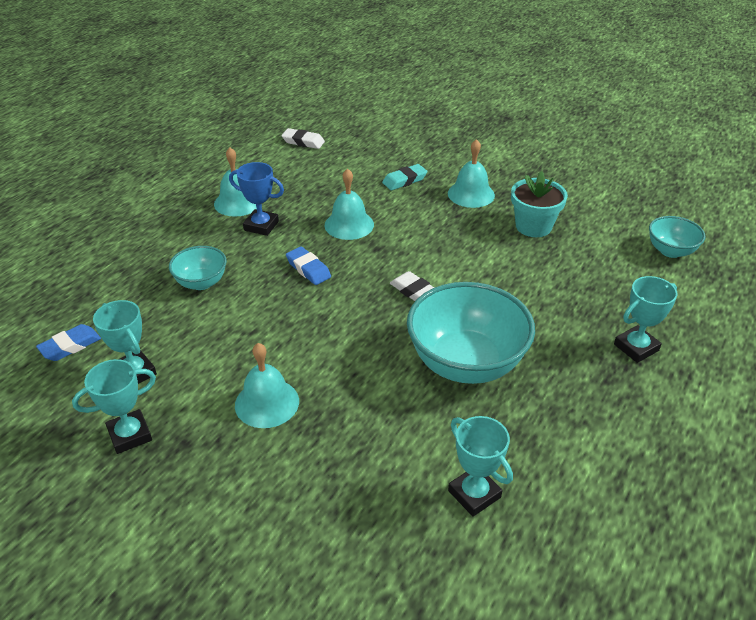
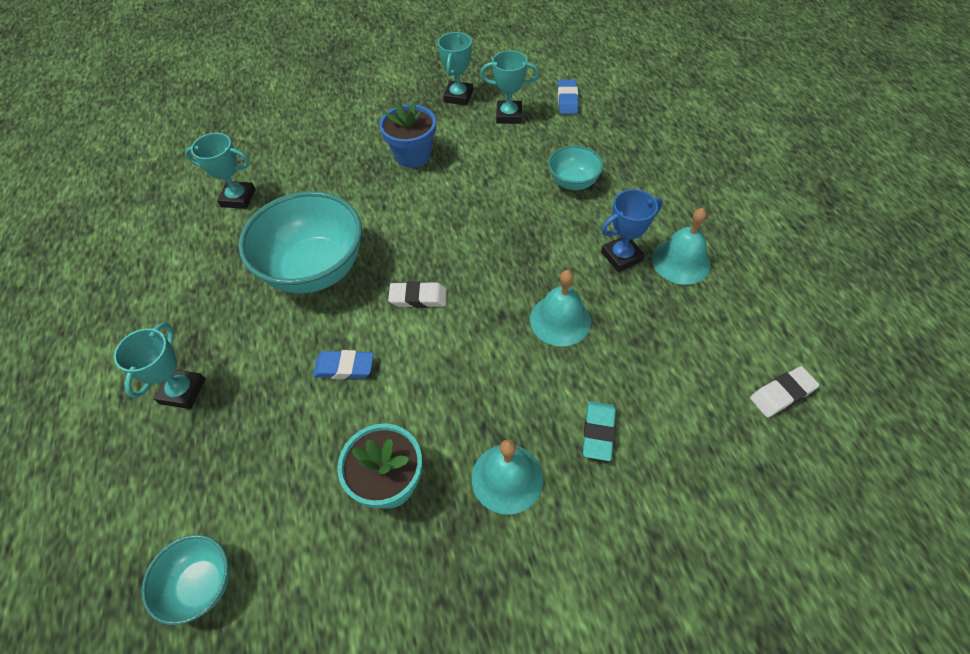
camera: 135 degrees right, 15 degrees up
(267, 403) = (413, 155): turquoise bell -> blue flower pot
(308, 269) = (523, 250): blue eraser -> blue eraser (344, 367)

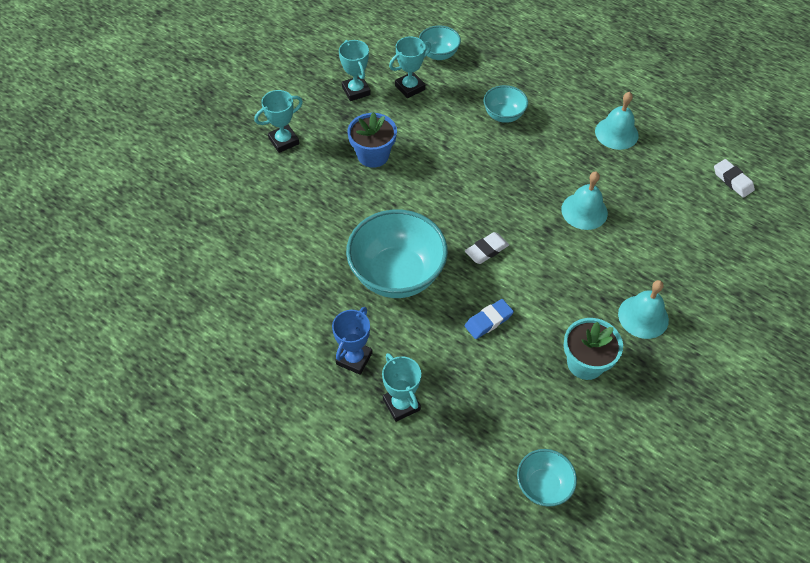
camera: 40 degrees left, 0 degrees up
(238, 198) = (276, 261): turquoise trophy -> turquoise trophy (284, 141)
(567, 100) = (438, 54): blue eraser -> turquoise bowl
(598, 432) = (665, 261): turquoise eraser -> none
(621, 256) = (580, 149): blue trophy -> blue trophy (354, 358)
(781, 394) = (732, 180): white eraser -> white eraser turned 60 degrees counterclockwise

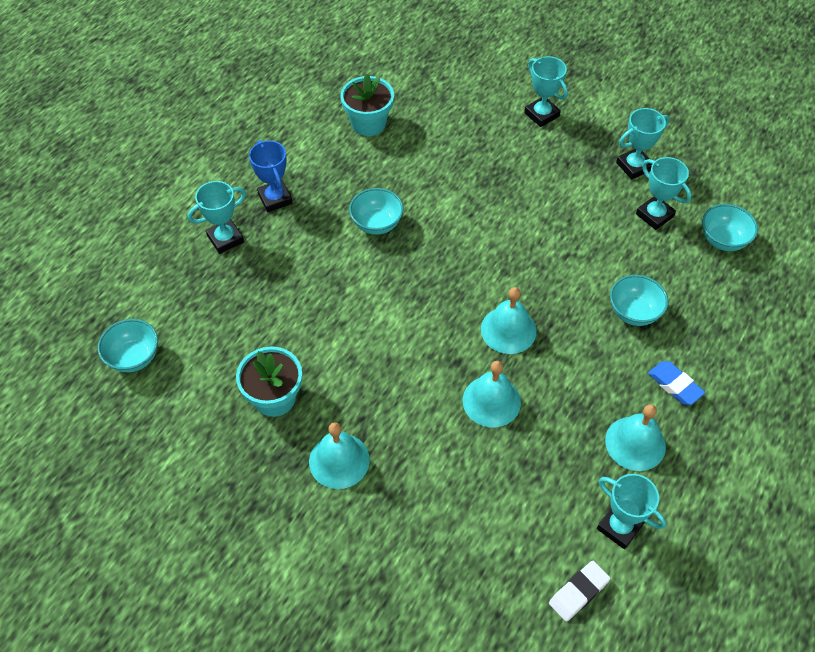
camera: 85 degrees right, 0 degrees up
(266, 273) = (368, 123): none -> turquoise flower pot
(354, 358) = (275, 199): blue trophy -> blue trophy turned 45 degrees clockwise
(373, 155) = (538, 190): blue flower pot -> none
(397, 275) = (377, 224): turquoise bowl -> turquoise bowl, size x0.51
(486, 250) = (418, 301): white eraser -> none
(488, 321) = (324, 306): blue eraser -> blue eraser (675, 385)
(517, 192) = (508, 330): none -> turquoise bell
(682, 152) = (619, 527): none -> turquoise trophy

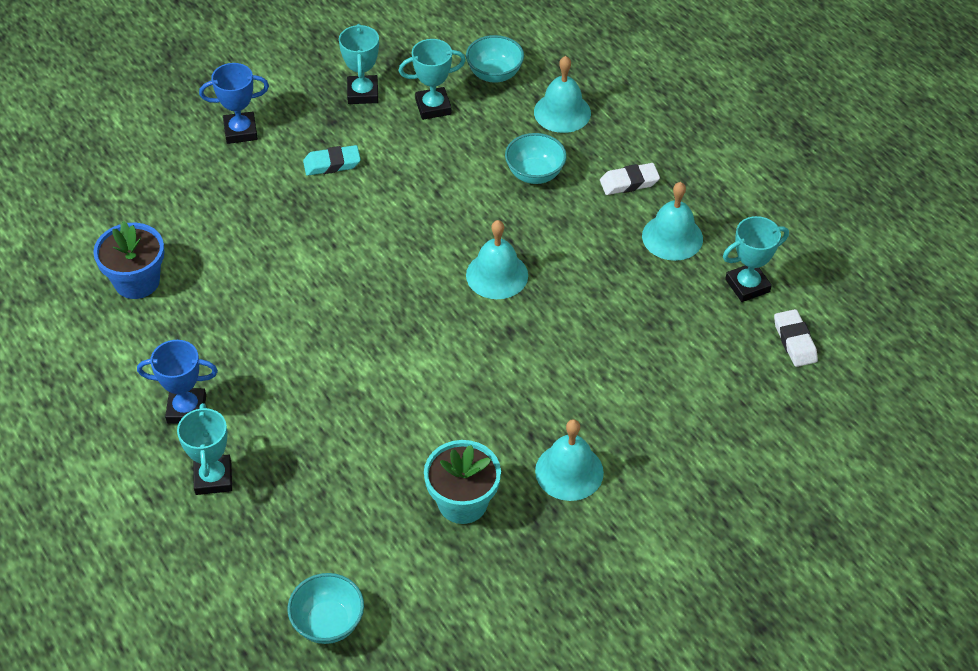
camera: 65 degrees left, 5 degrees down
(368, 123) = (137, 281): turquoise flower pot -> blue flower pot
(377, 224) = (290, 329): turquoise bowl -> none
(491, 401) = (570, 322): turquoise bell -> turquoise bell (562, 112)
(541, 114) = (240, 131): turquoise trophy -> blue trophy
(548, 179) = (332, 164): none -> turquoise eraser
(675, 385) = (629, 182): blue eraser -> white eraser

